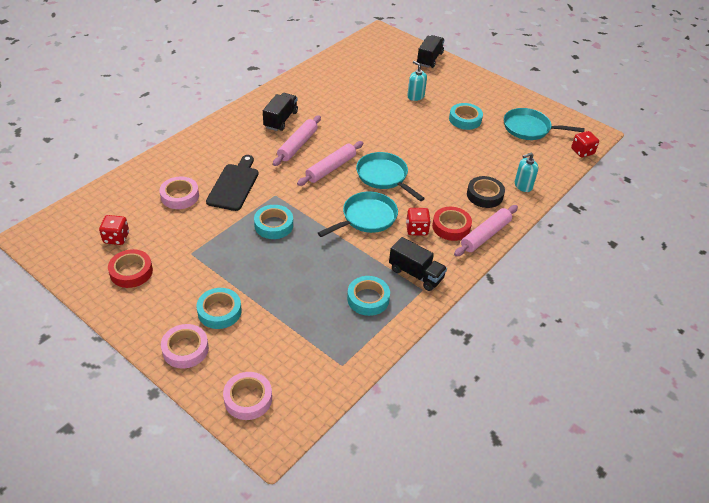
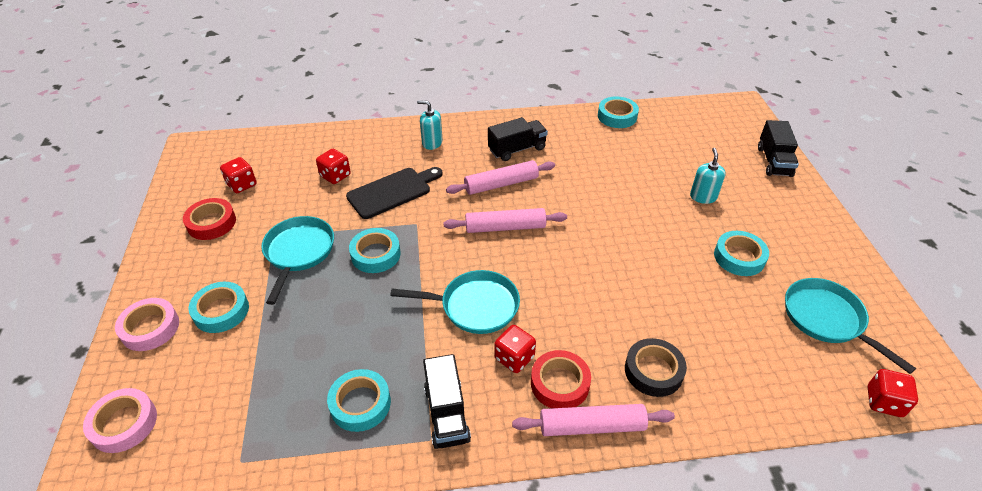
camera: 45 degrees right, 0 degrees up
(180, 196) = (335, 176): pink tape -> red dice
(317, 70) = (617, 116): none -> turquoise tape
(384, 177) = (552, 270): turquoise pan -> turquoise pan (298, 252)
(429, 59) = (774, 161): black truck -> black truck turned 120 degrees clockwise
(523, 186) = (726, 393): turquoise soap dispenser -> turquoise soap dispenser (432, 143)

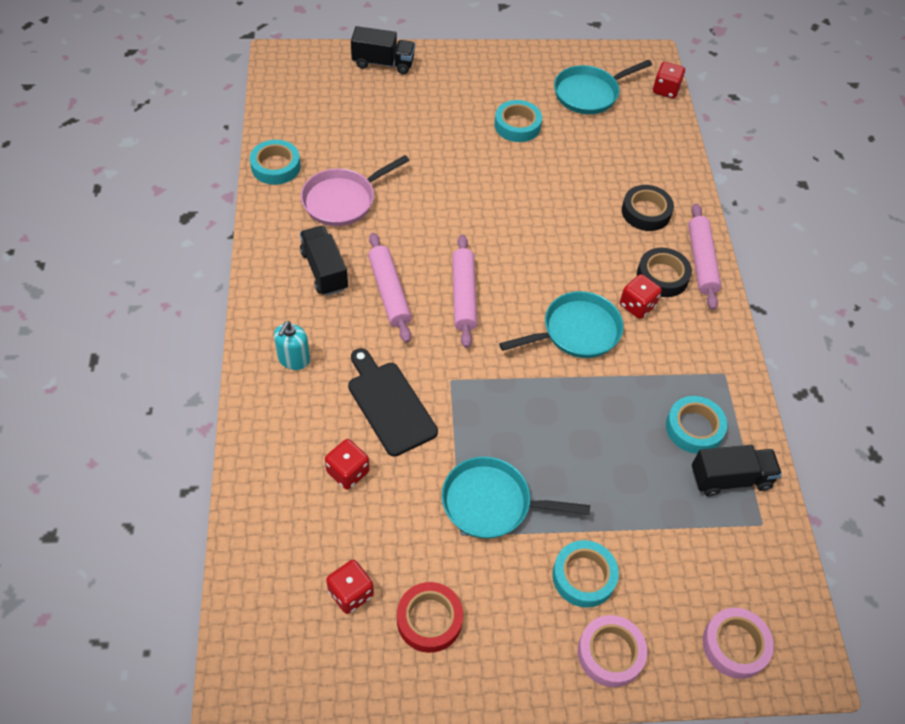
camera: 90 degrees left, 10 degrees up
(375, 254) = (499, 420): turquoise tape -> none
(446, 413) = (698, 360): black truck -> black truck (730, 479)
(474, 306) = (576, 331): turquoise pan -> turquoise pan turned 60 degrees clockwise
(560, 383) = (662, 276): red tape -> black tape
(593, 152) = (343, 200): none -> pink pan
(703, 197) = (431, 128): turquoise soap dispenser -> none

